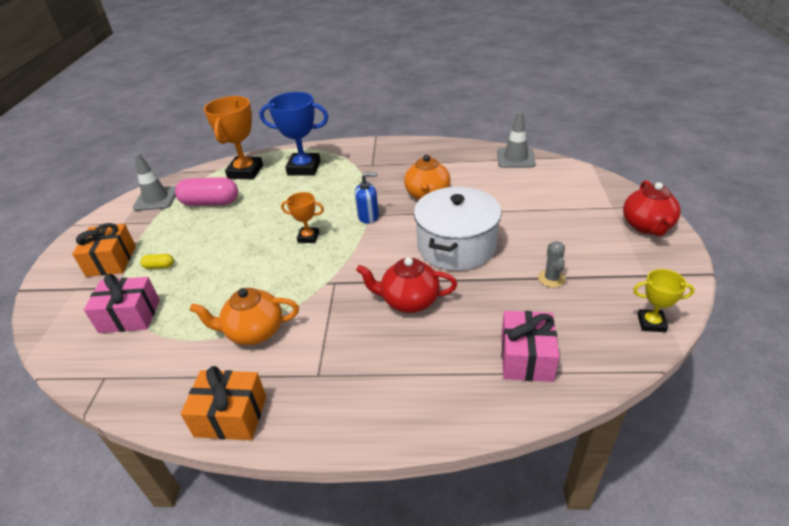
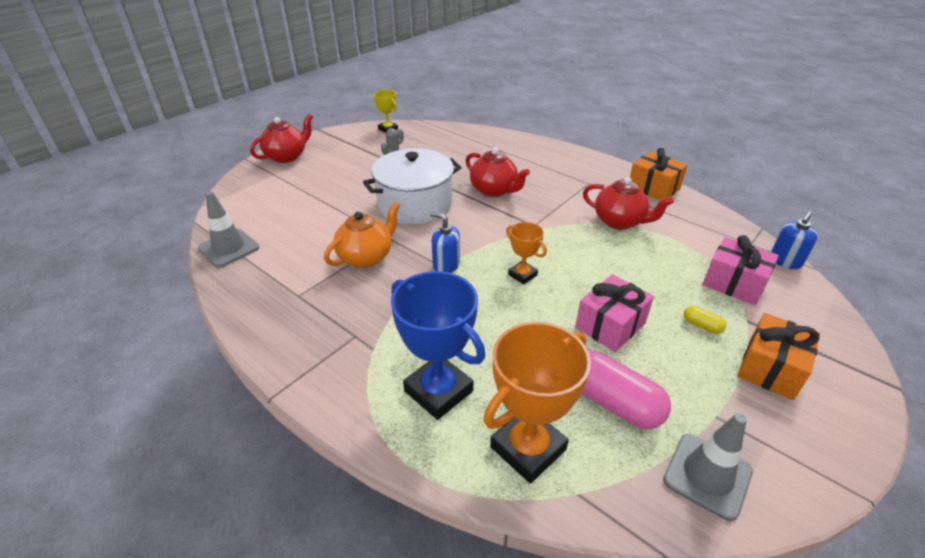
camera: 145 degrees left, 0 degrees up
(70, 371) = (785, 261): none -> blue soap dispenser
(254, 332) = (620, 222): orange teapot -> red teapot
(526, 358) = (467, 144): pink gift -> pink gift (610, 325)

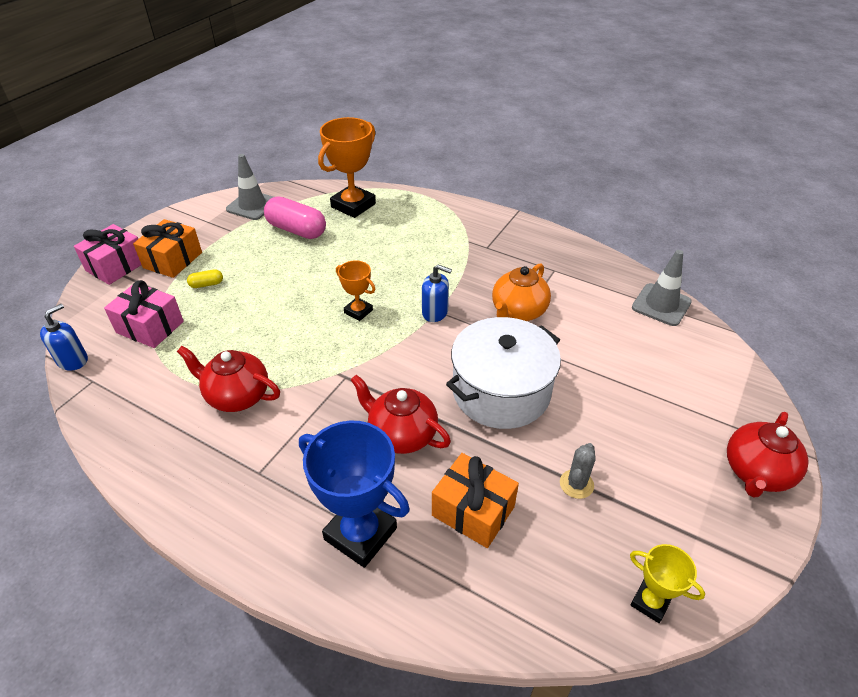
camera: 170 degrees right, 5 degrees up
(438, 391) = (413, 224): blue trophy -> blue trophy (360, 534)
(610, 325) = (285, 276): pink gift -> pink gift (116, 266)
(653, 188) = (160, 475): orange gift -> orange gift (473, 511)
(702, 325) = (206, 284): yellow capsule -> yellow capsule turned 45 degrees counterclockwise

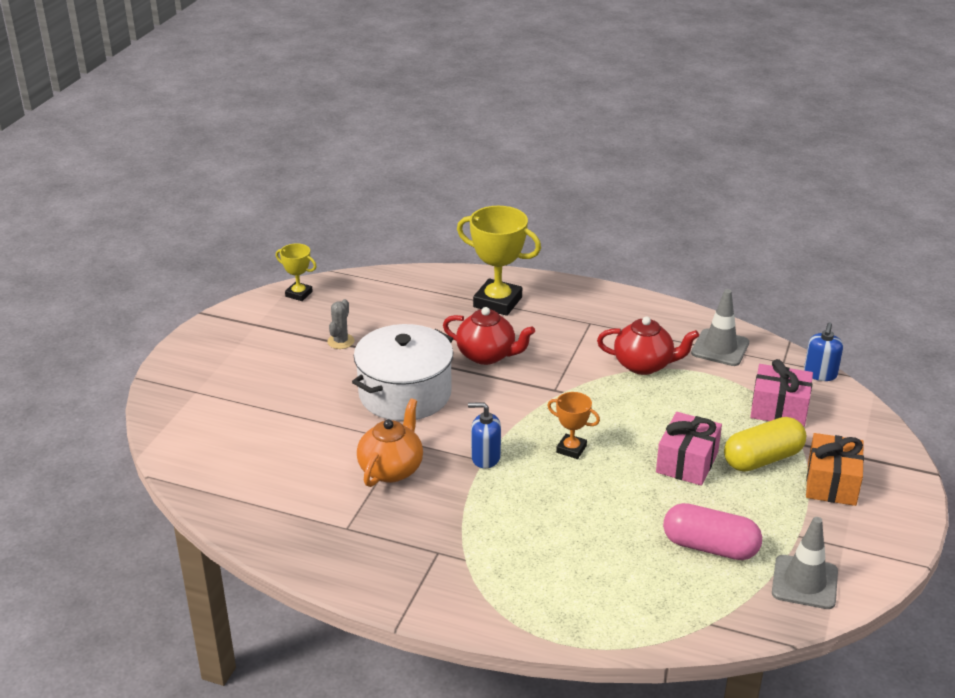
camera: 170 degrees right, 10 degrees down
(116, 266) = (890, 468): pink gift -> pink gift (687, 462)
(206, 284) = (762, 459): yellow capsule -> yellow capsule, size x2.20
(353, 205) = (654, 602): orange trophy -> none
(360, 534) = (497, 302): blue trophy -> yellow trophy
(473, 511) = (419, 320): orange gift -> none
(661, 305) = (222, 497): grey traffic cone -> grey traffic cone (720, 348)
(756, 473) = (192, 362): red teapot -> none

